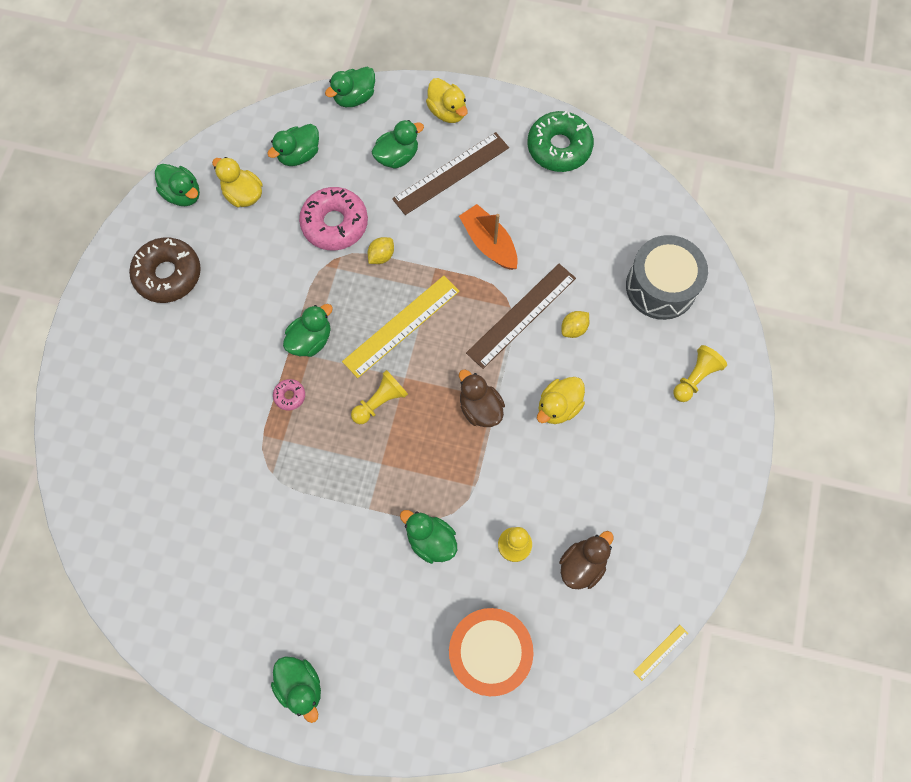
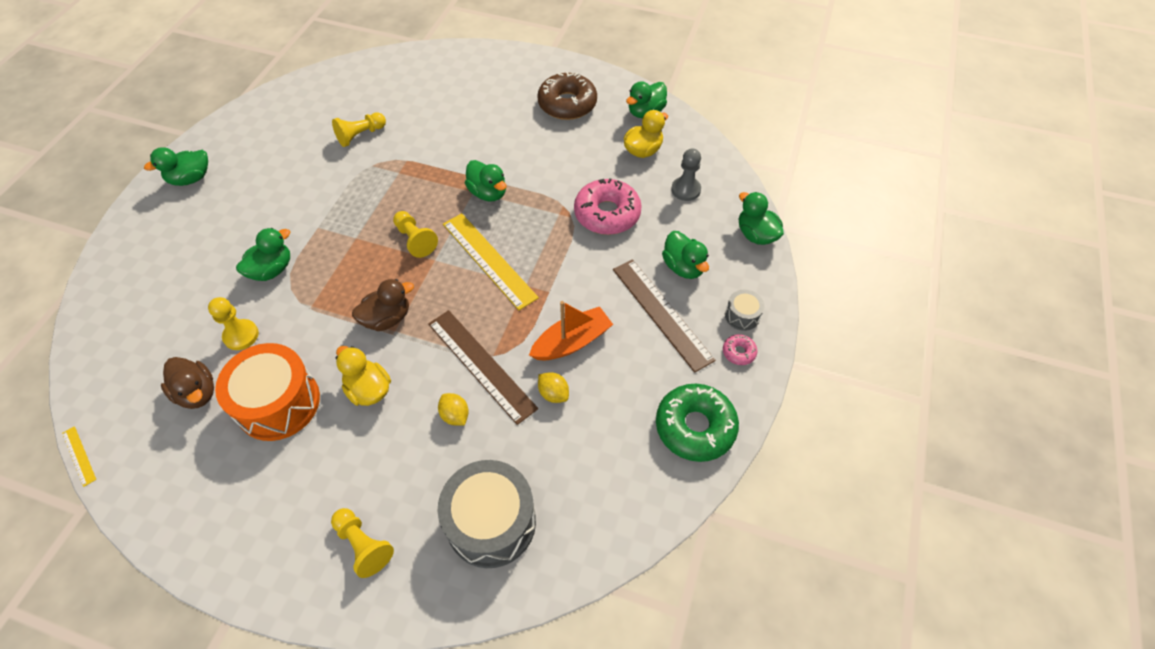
camera: 95 degrees right, 15 degrees down
(222, 498) = (360, 135): none -> yellow pawn
(290, 396) = (437, 177): pink donut -> pink donut (738, 352)
(299, 155) = (685, 190): green duck -> grey pawn
(381, 256) = (567, 248): yellow lemon -> yellow lemon (553, 393)
(447, 112) = (742, 315): yellow duck -> grey drum
(489, 652) = (153, 306): orange drum -> orange drum (278, 403)

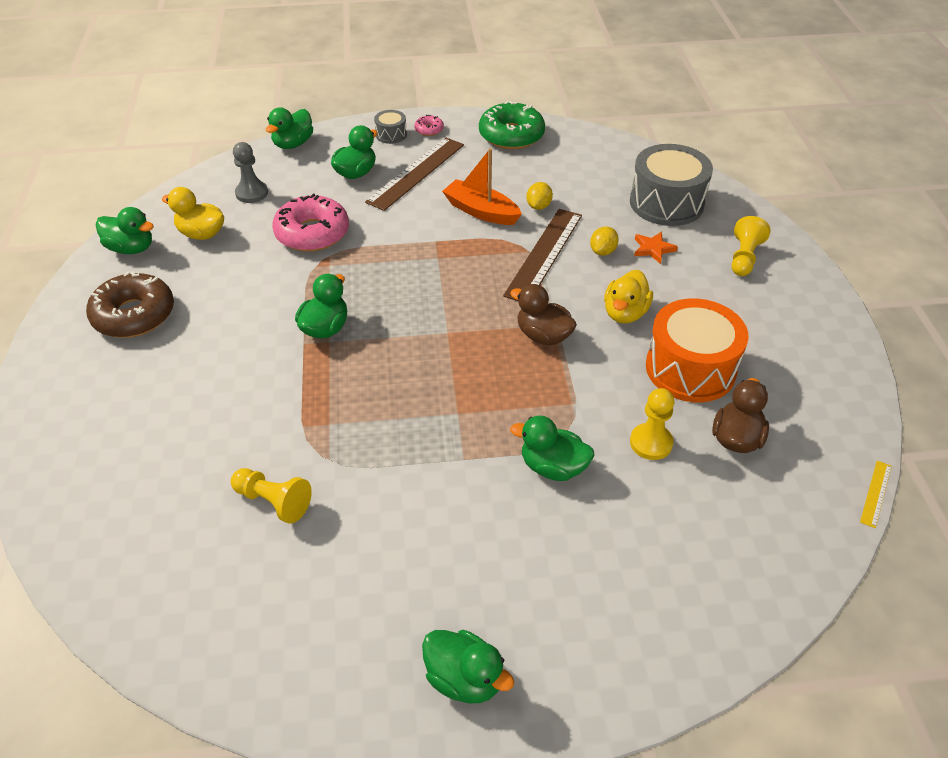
camera: 115 degrees left, 10 degrees down
(415, 240) = (429, 359): yellow pawn -> none
(430, 463) = (653, 249): none -> orange star
(488, 260) = (422, 292): yellow ruler -> none

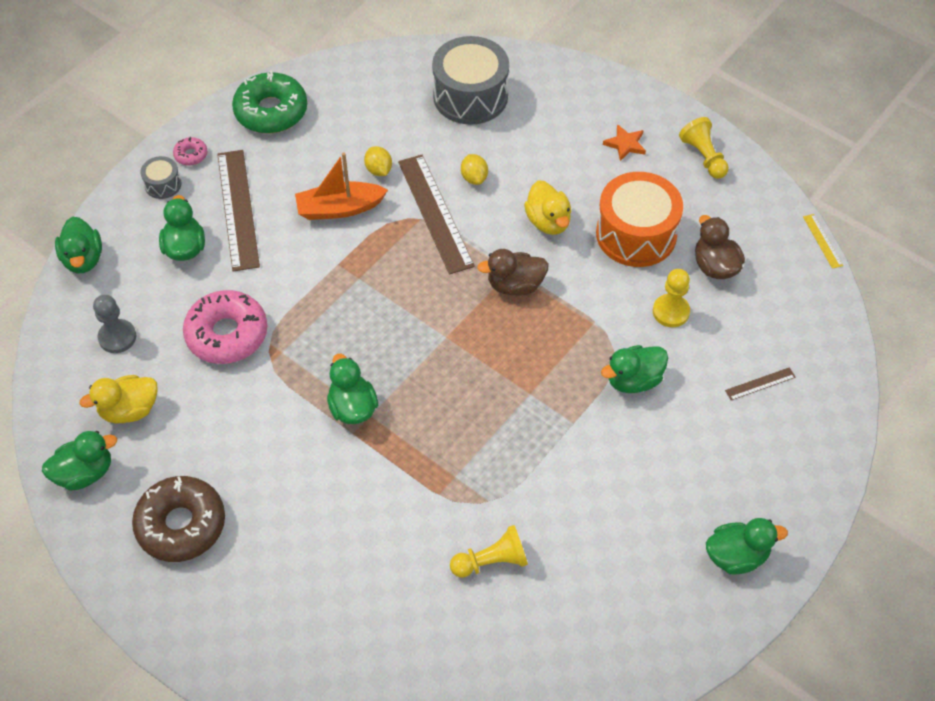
camera: 45 degrees left, 10 degrees up
(653, 249) = (507, 148): orange star -> orange star (625, 144)
(666, 559) = (760, 384): none -> brown ruler
(744, 257) = (575, 109): yellow pawn -> yellow pawn (703, 156)

